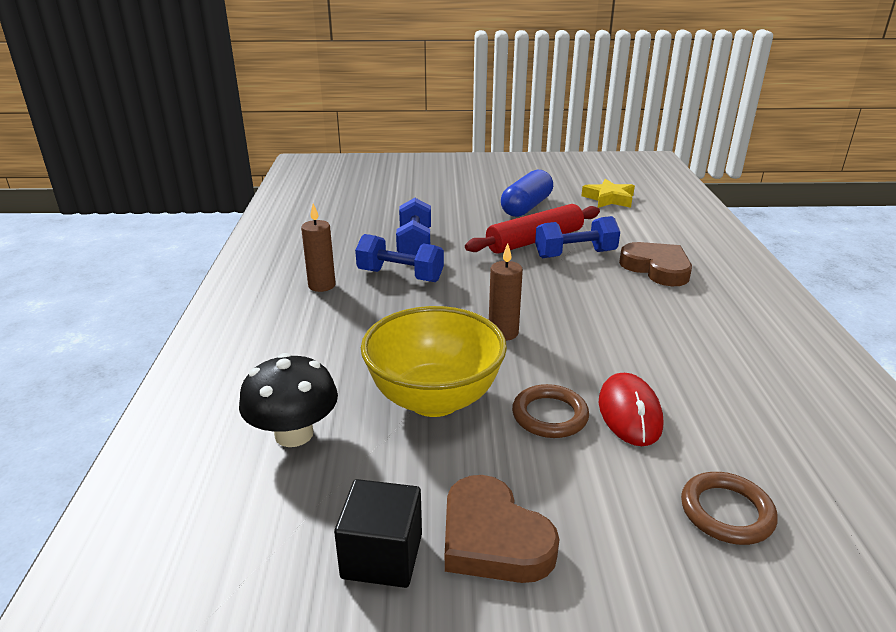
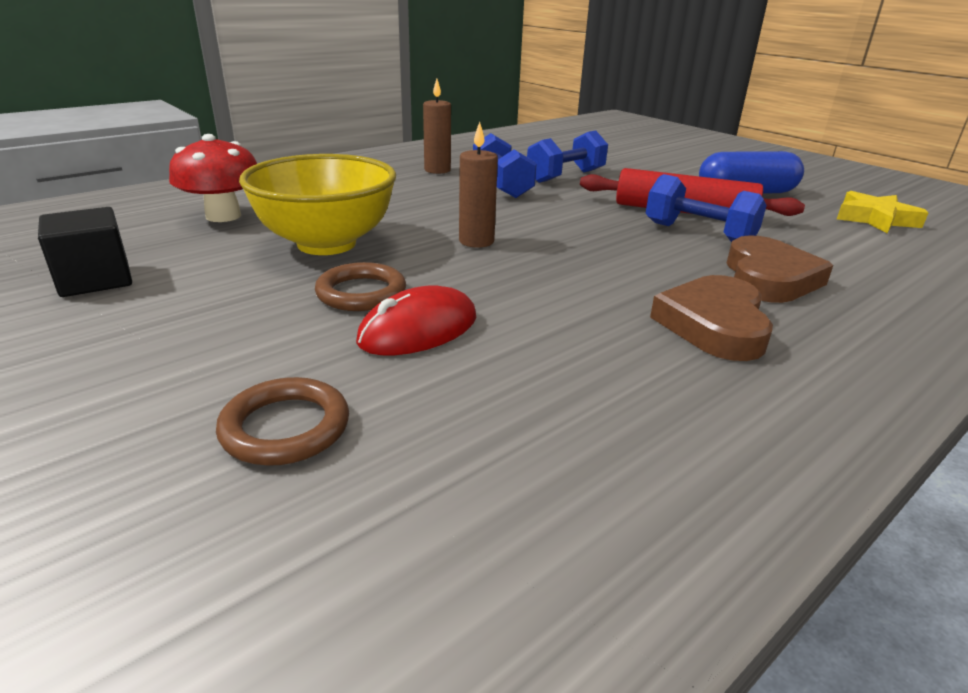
camera: 50 degrees right, 0 degrees up
(294, 434) = (223, 216): black mushroom -> red mushroom
(493, 538) = (145, 313): brown heart -> brown heart (714, 325)

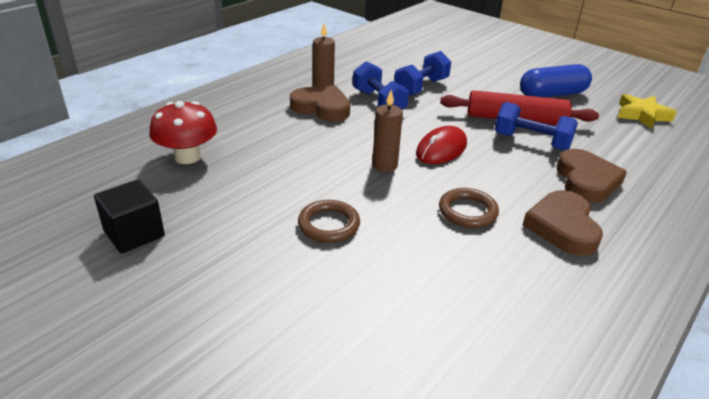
camera: 10 degrees left, 5 degrees up
(285, 427) = (338, 343): brown ring -> brown ring (467, 211)
(326, 244) = (280, 179): yellow bowl -> none
(418, 329) = (381, 253): red mouse -> red mouse (441, 149)
(424, 185) = (322, 108): none -> brown heart

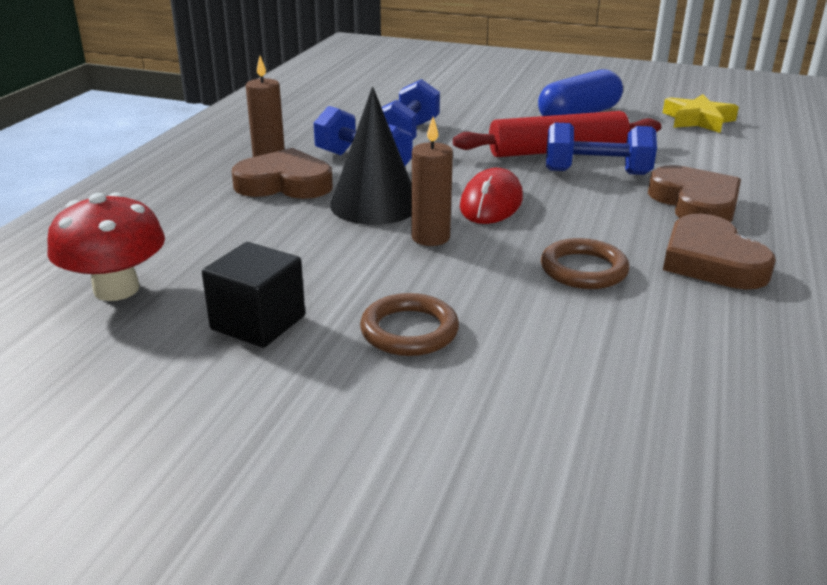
camera: 20 degrees left, 5 degrees down
(134, 233) = (100, 421): black cube -> black cube (258, 323)
(366, 134) = (375, 204): none -> black cone

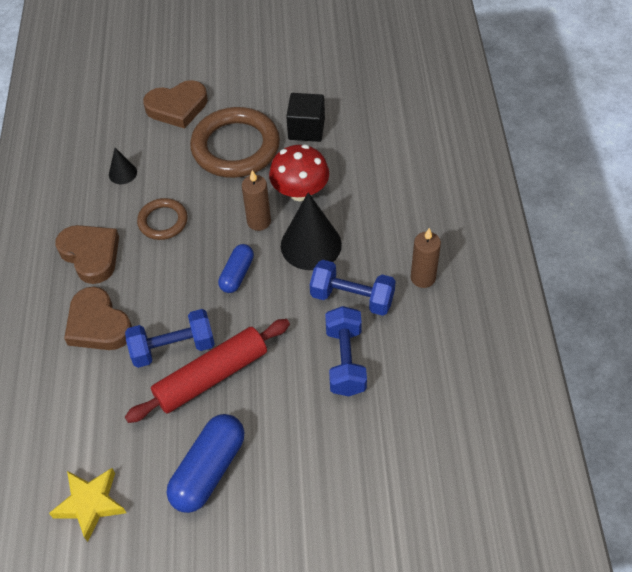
camera: 160 degrees right, 25 degrees up
(116, 289) = (390, 126): red mushroom -> red mushroom (300, 192)
(285, 183) = (386, 249): brown heart -> brown heart (177, 107)
(409, 331) = (235, 147): brown ring -> brown ring, size x1.87
(491, 203) = (237, 274): red mouse -> blue capsule
(651, 347) = (122, 173): none -> black cone

